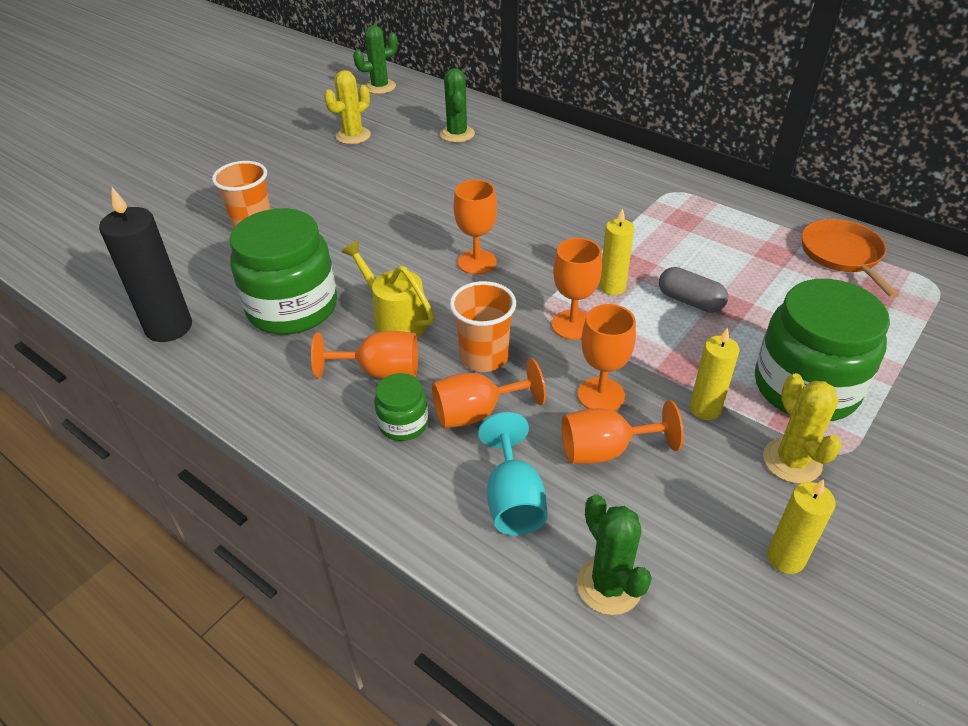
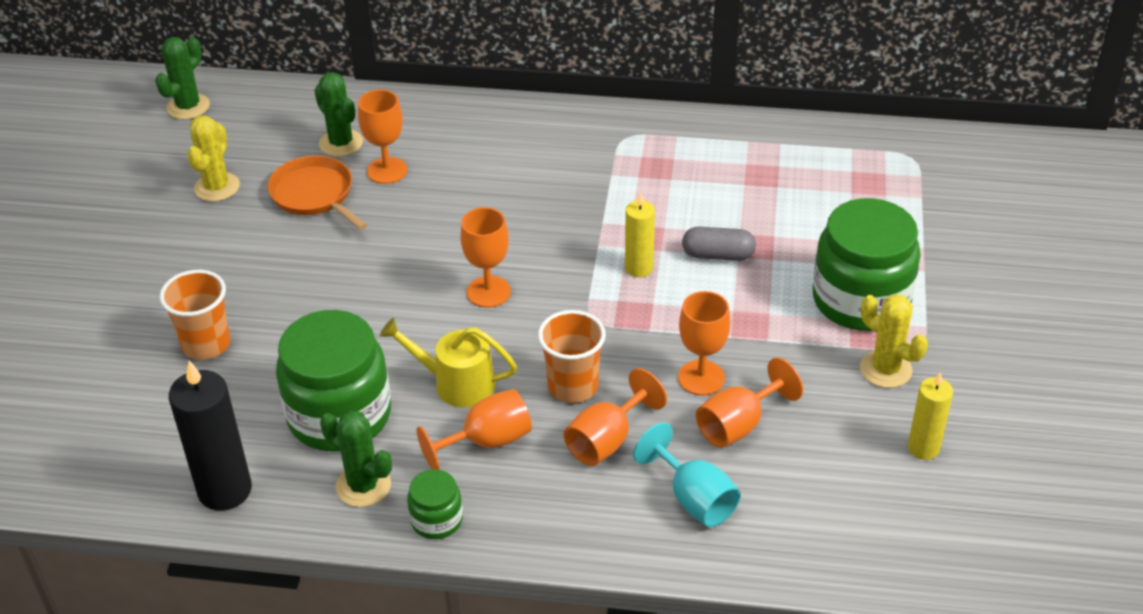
camera: 30 degrees left, 0 degrees up
(403, 423) = (549, 478): green jar -> green jar (436, 520)
(572, 325) = (630, 321): orange goblet -> orange goblet (387, 170)
(609, 585) = (813, 528): green cactus -> green cactus (363, 486)
(705, 409) = (794, 353): yellow candle -> none
(842, 255) = (819, 155): orange pan -> orange pan (314, 195)

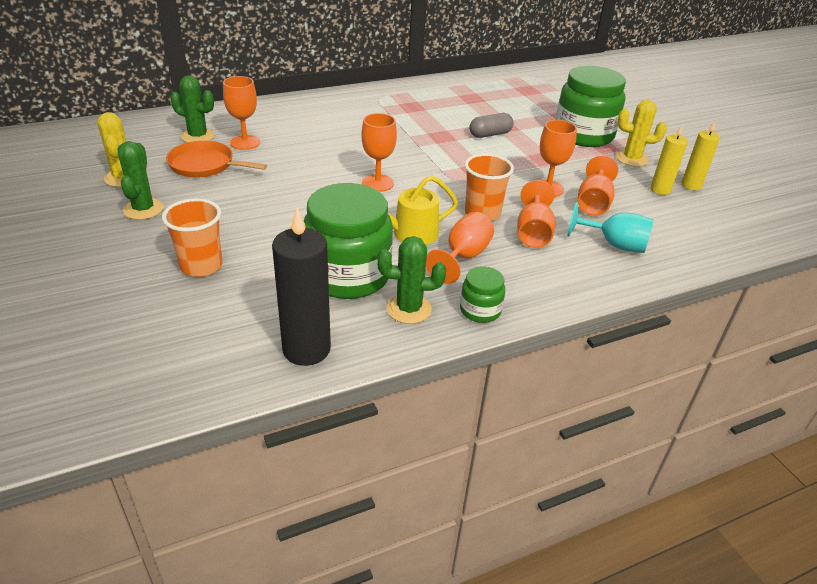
camera: 35 degrees left, 5 degrees down
(188, 107) = (58, 142): green cactus -> green cactus (143, 209)
(639, 268) = (454, 150): yellow candle -> yellow candle (660, 190)

